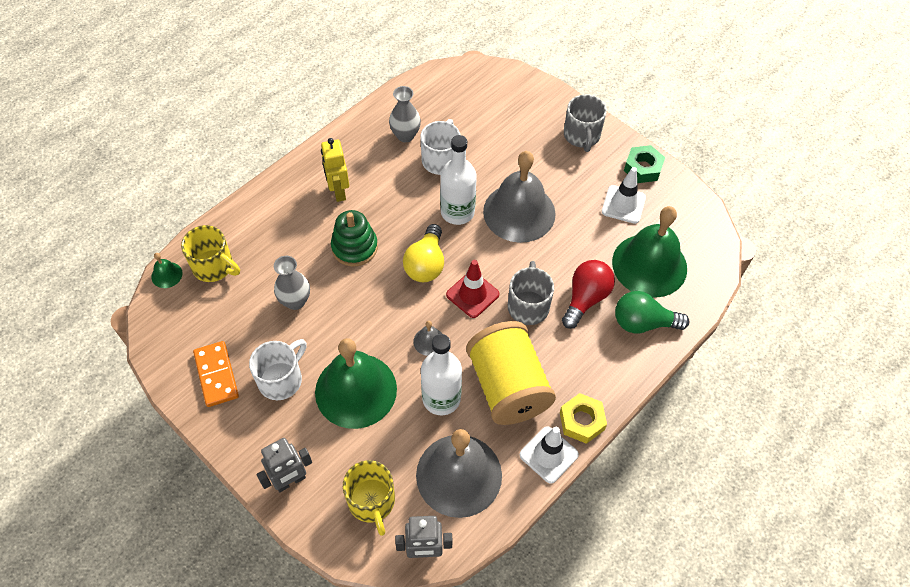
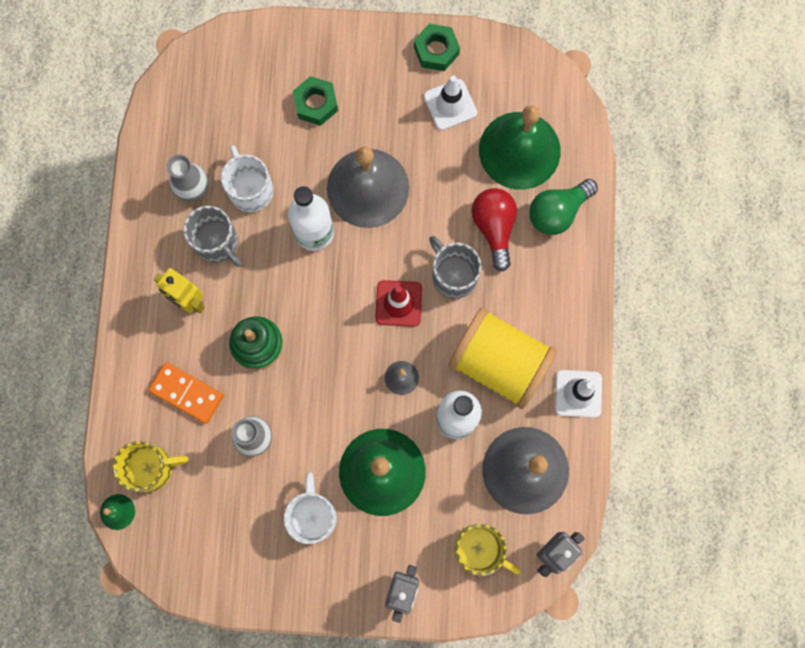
camera: 40 degrees left, 20 degrees up
(216, 375) = (255, 559): orange domino -> orange domino (187, 393)
(426, 264) = (333, 307): yellow light bulb -> none
(531, 143) = (316, 104): none -> green nut
(582, 136) = (354, 58): grey mug -> grey mug (217, 242)
(582, 421) = (580, 343): yellow nut -> none

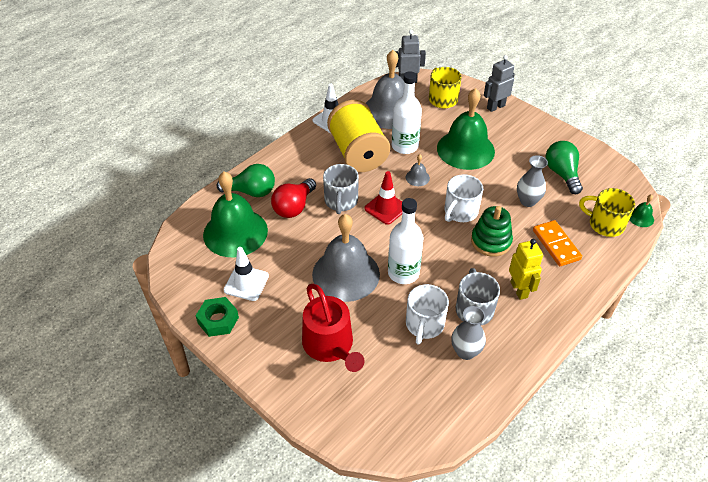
camera: 140 degrees left, 30 degrees down
(244, 518) = (562, 174): none -> green light bulb
(312, 515) = (520, 154): white mug -> white mug (460, 212)
(316, 104) = (330, 346): green nut -> red watering can

